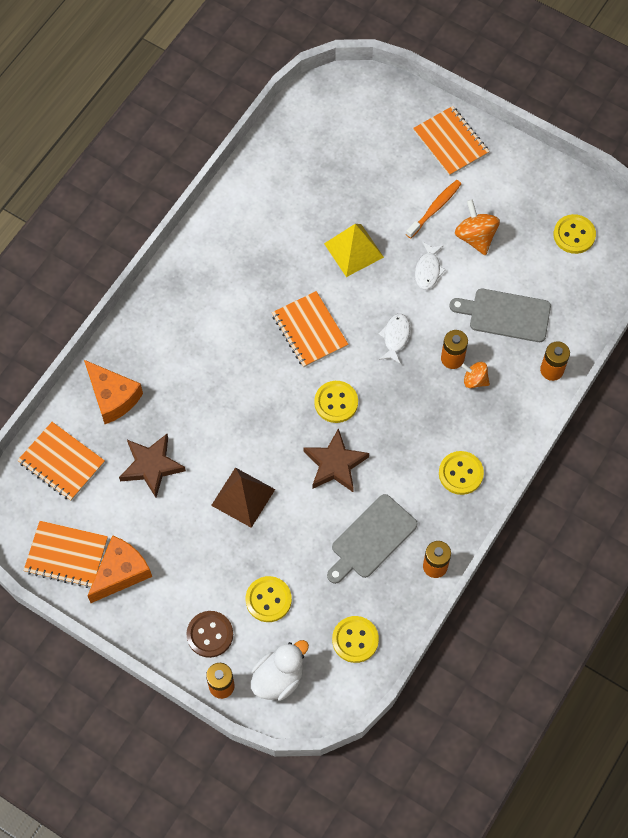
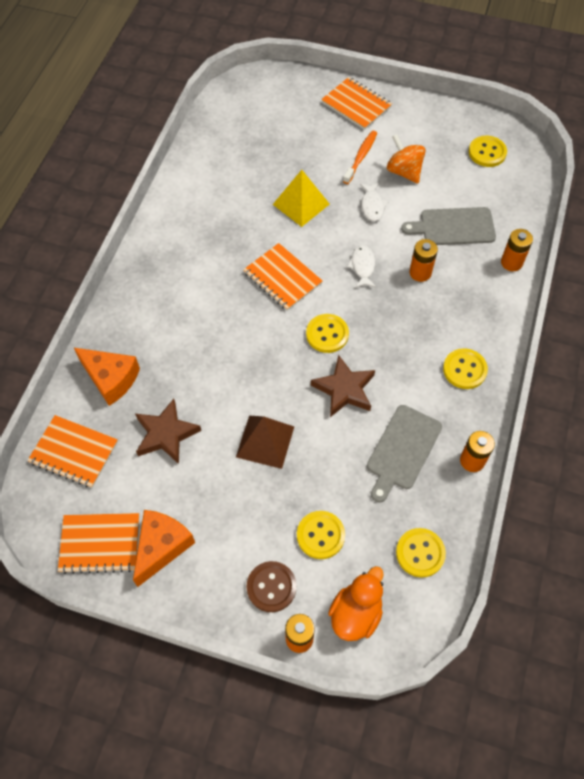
camera: 15 degrees left, 5 degrees down
(278, 678) = (356, 613): white duck -> orange duck
(474, 380) = (447, 286): orange spinning top -> none

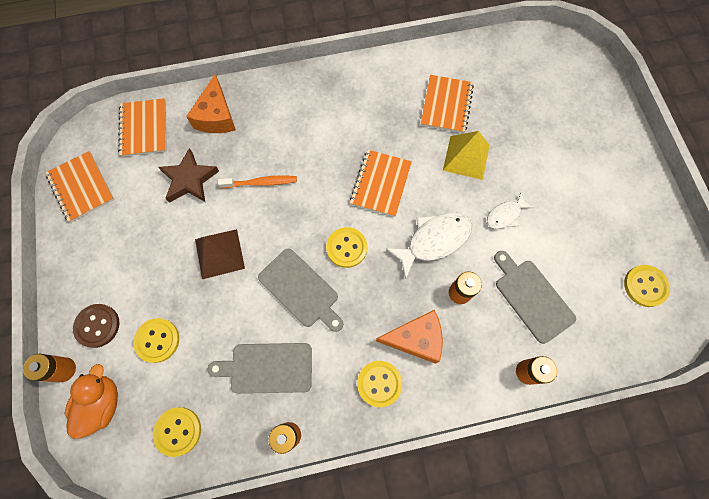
camera: 60 degrees right, 10 degrees up
(161, 546) = (96, 229): orange cheese -> orange cheese (416, 339)
(344, 389) = (300, 290): brown star -> grey cutting board
(356, 105) = (610, 143): orange notebook -> orange notebook (446, 105)
(356, 613) = (102, 403): orange duck -> orange duck turned 75 degrees counterclockwise
(361, 157) = (553, 177): orange toothbrush -> orange toothbrush (261, 182)
(362, 266) = (434, 240): white fish -> white fish, size x1.73
(404, 171) = (564, 222): orange spinning top -> none

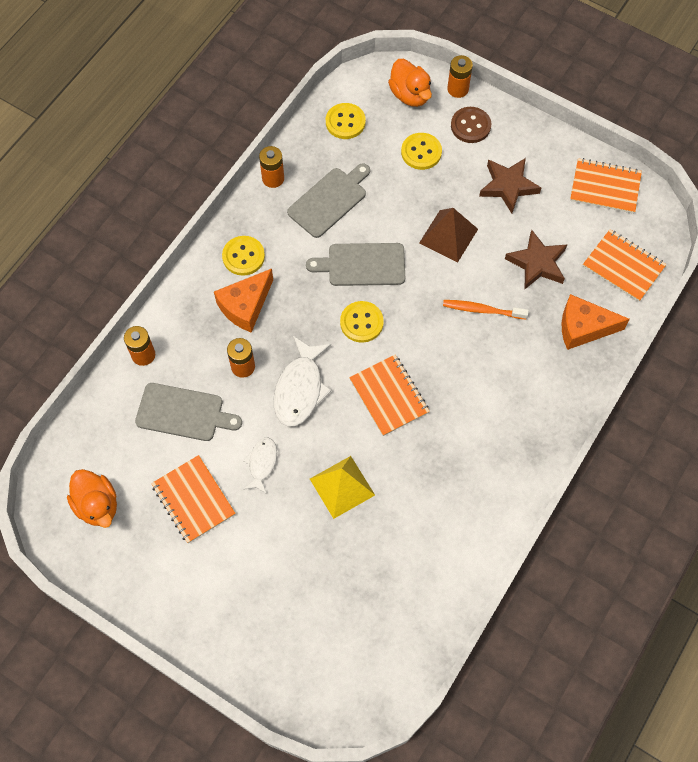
camera: 135 degrees right, 5 degrees down
(136, 250) = (508, 186): none -> brown star
(216, 116) = (583, 328): orange cheese -> orange cheese turned 45 degrees counterclockwise
(261, 182) = (482, 310): orange toothbrush -> orange toothbrush turned 60 degrees clockwise
(446, 105) = (408, 523): orange notebook -> orange notebook (193, 500)
(645, 286) = (97, 505): yellow button -> orange duck

